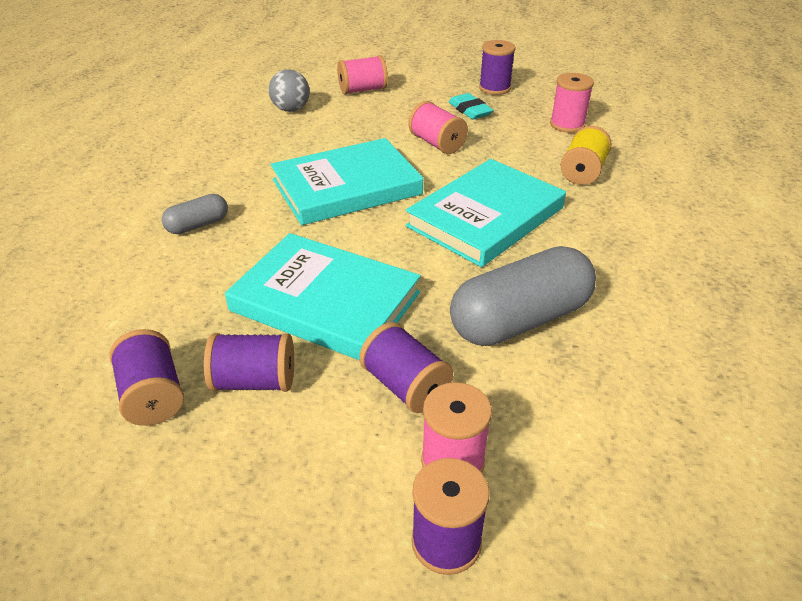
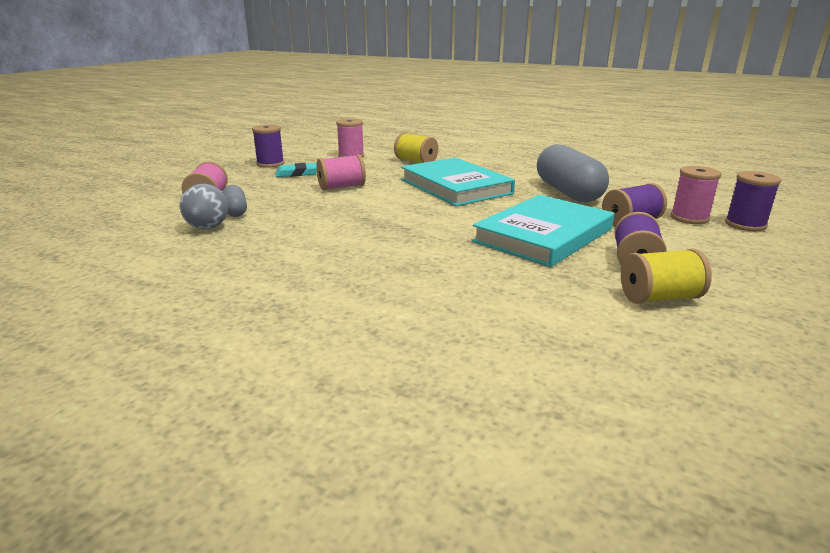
camera: 75 degrees left, 15 degrees down
(153, 395) = (659, 297): purple spool -> yellow spool
(198, 225) = (410, 276): grey capsule -> grey capsule (235, 211)
(346, 187) = (385, 218): turquoise book -> none

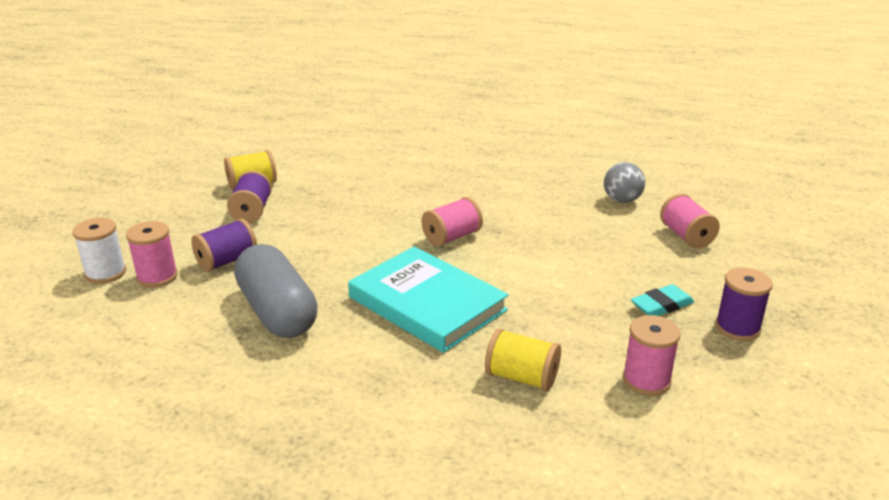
camera: 165 degrees right, 5 degrees up
(235, 211) = (630, 223): grey capsule -> none
(341, 187) = (570, 280): pink spool -> pink spool (452, 237)
(543, 235) = (321, 230): turquoise book -> none
(745, 225) = (105, 273): purple spool -> white spool

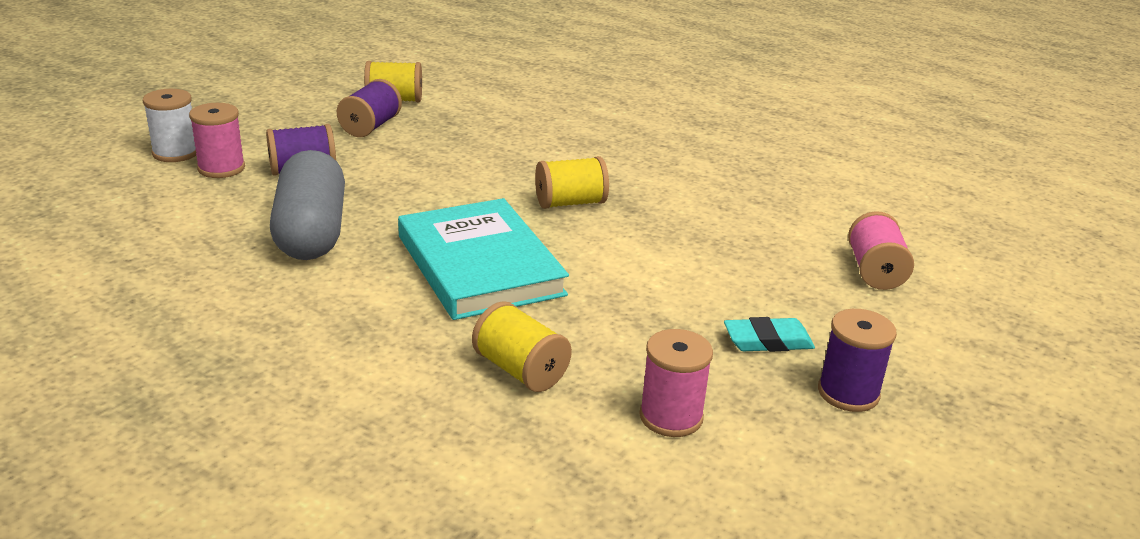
camera: 20 degrees right, 0 degrees up
(452, 237) = (570, 203): pink spool -> yellow spool
(622, 200) = (823, 211): grey ball -> none

